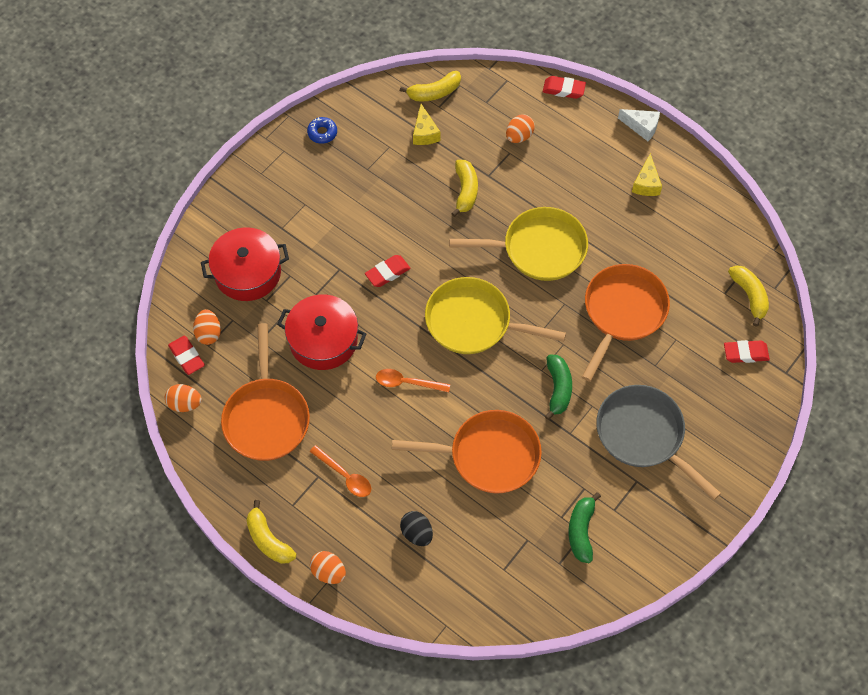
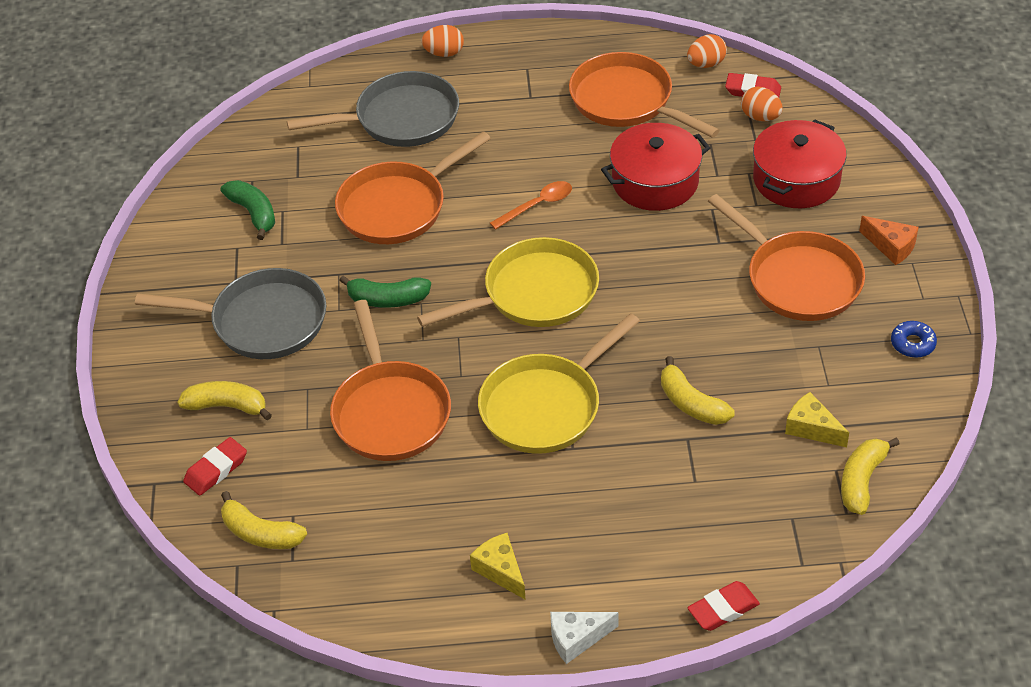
camera: 140 degrees right, 15 degrees down
(258, 190) = (891, 246): none -> orange cheese
(268, 539) = (517, 39): yellow banana -> yellow banana (227, 406)
(328, 212) = (798, 279): none -> orange pan
(345, 476) = (508, 112): orange spoon -> none
(387, 273) = (670, 272): red eraser -> none
(417, 533) = (400, 119): black egg -> grey pan
(519, 136) = (706, 508): orange egg -> none
(558, 389) = (387, 299): green banana -> green banana turned 45 degrees counterclockwise

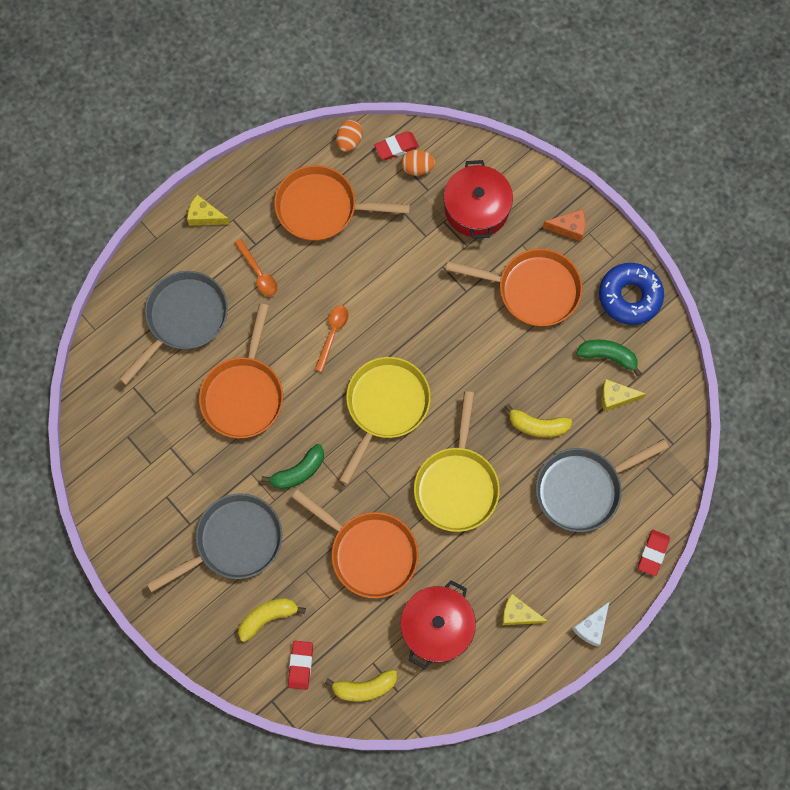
camera: 40 degrees left, 25 degrees up
(253, 213) = (153, 462): green banana -> green banana (608, 356)
(444, 53) = (165, 241): orange egg -> none
(502, 53) = (205, 216): none -> yellow cheese
(510, 120) = (258, 273): none -> orange spoon
(655, 181) = (391, 266): red pot -> red pot (437, 627)
(692, 494) = (583, 489): none -> grey pan
(862, 481) = (666, 416): yellow banana -> none
(912, 344) = (629, 297): blue donut -> blue donut, size x2.06

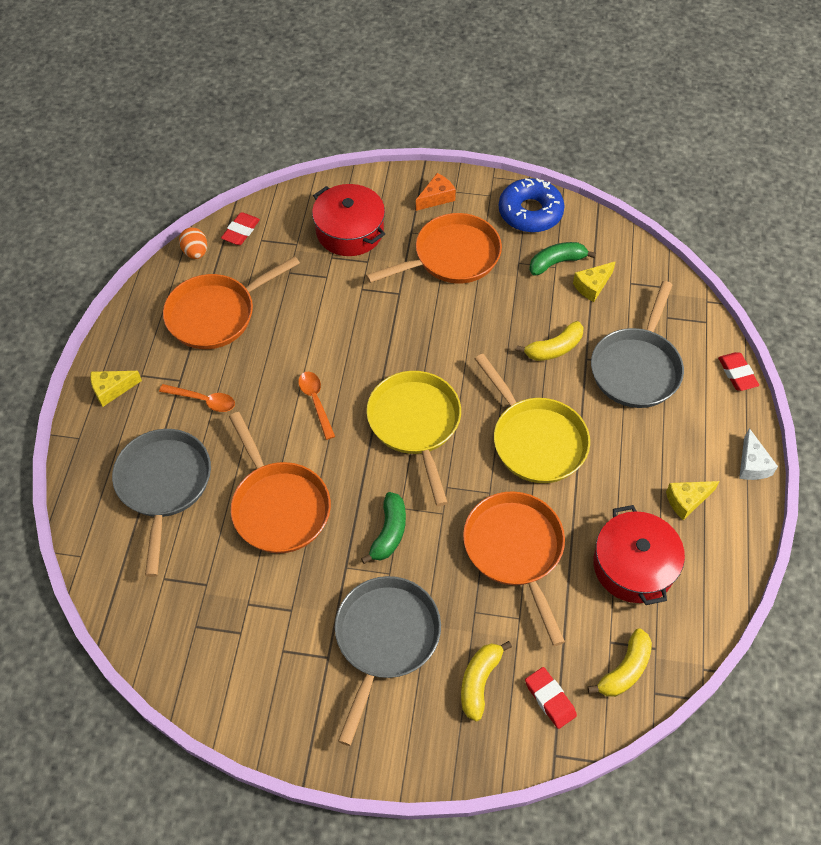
camera: 40 degrees left, 15 degrees down
(369, 552) = (515, 551): orange pan -> orange pan turned 105 degrees counterclockwise
(417, 168) = (273, 234): orange egg -> none

